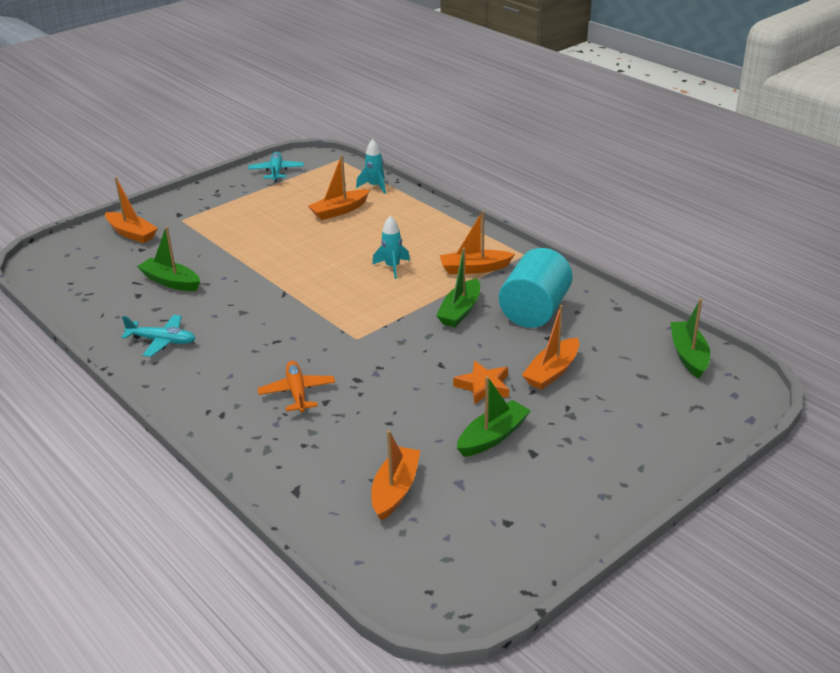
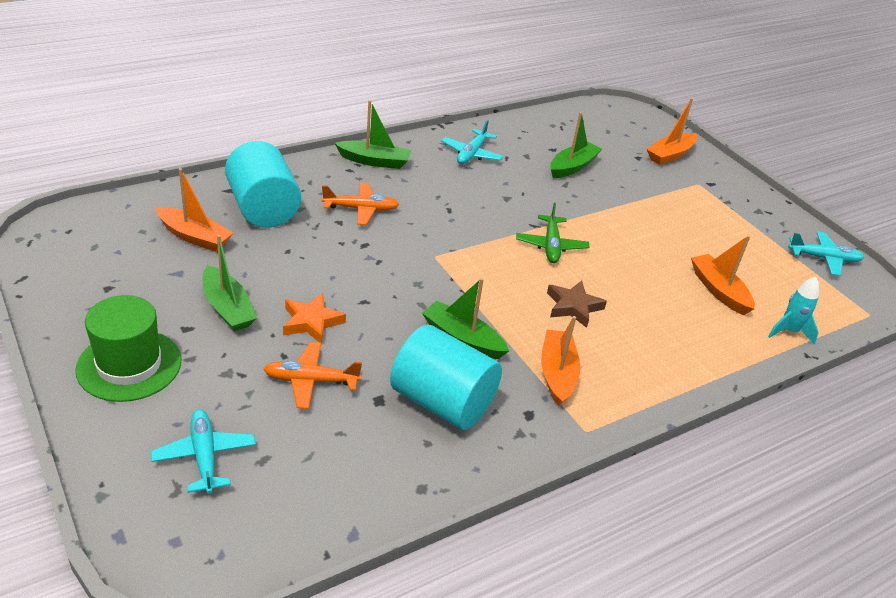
camera: 95 degrees right, 5 degrees up
(312, 283) = (551, 246): none -> green plane
(322, 456) = (263, 208): none -> turquoise cylinder
(392, 267) = (573, 307): turquoise rocket -> brown star
(552, 372) = (310, 381): orange boat -> orange plane
(597, 471) = (129, 365): none -> green hat
(659, 402) = (204, 456): none -> turquoise plane
(688, 355) = (281, 526): green boat -> green boat (374, 161)

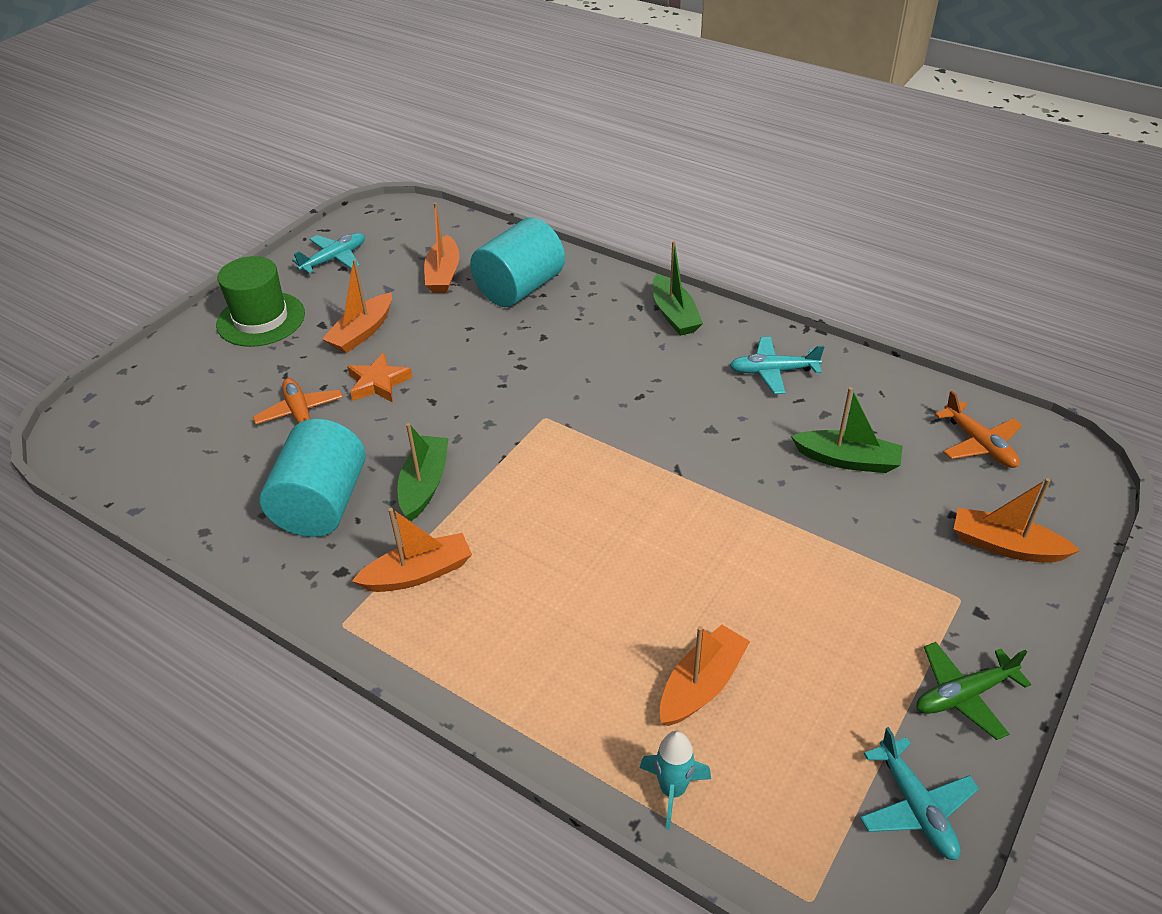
camera: 70 degrees right, 5 degrees up
(204, 456) = (183, 398): turquoise plane -> turquoise plane (334, 259)
(227, 308) = (362, 332): green boat -> orange boat
(361, 209) = (578, 341): orange plane -> orange plane (979, 444)
(551, 246) = (649, 496): green plane -> green plane (963, 695)
(573, 307) = (546, 551): brown star -> none

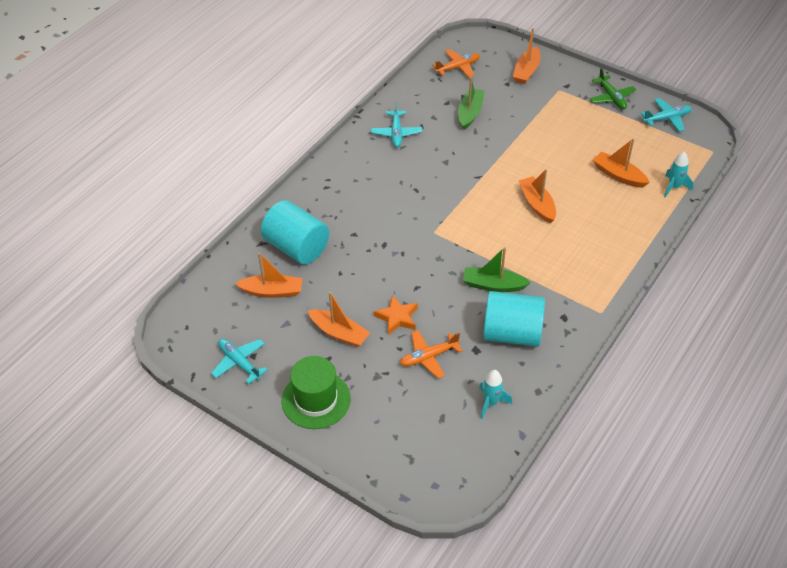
camera: 90 degrees left, 5 degrees up
(200, 478) = (491, 403): none -> turquoise rocket
(418, 573) = (562, 282): orange boat -> orange boat (537, 204)
(674, 314) = (337, 171): green boat -> none

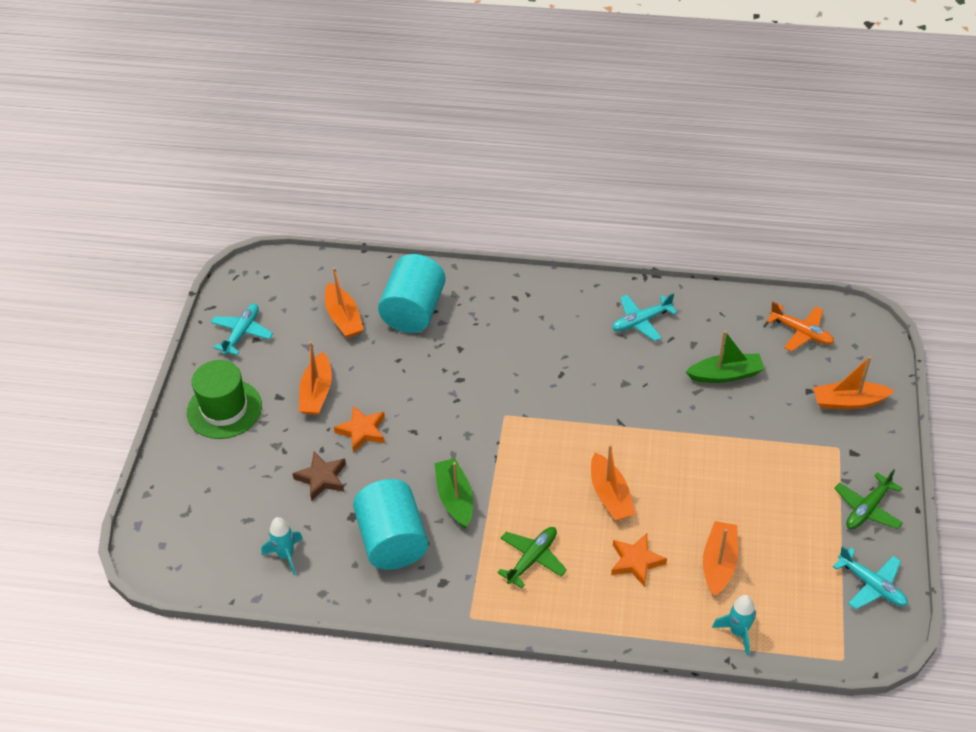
camera: 65 degrees right, 0 degrees up
(428, 357) = (322, 478): orange plane -> brown star
(537, 204) = (610, 495): orange boat -> orange boat turned 120 degrees clockwise
(568, 262) = (532, 559): none -> green plane
(597, 212) = (636, 562): none -> orange star

